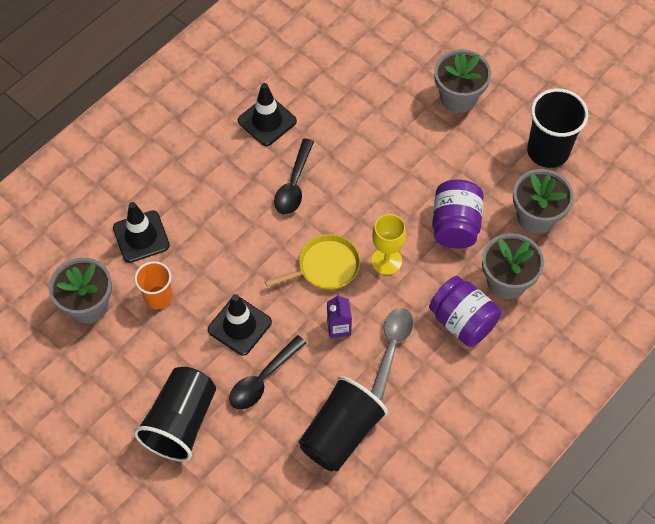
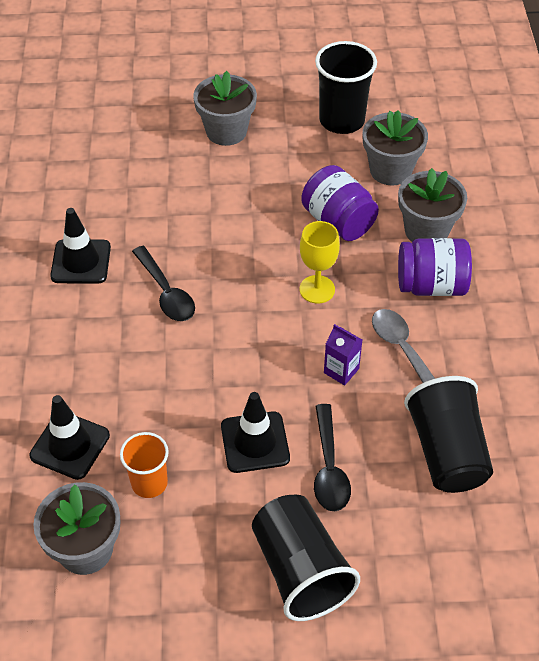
camera: 45 degrees left, 10 degrees down
(325, 266) = (272, 334): yellow pan -> none

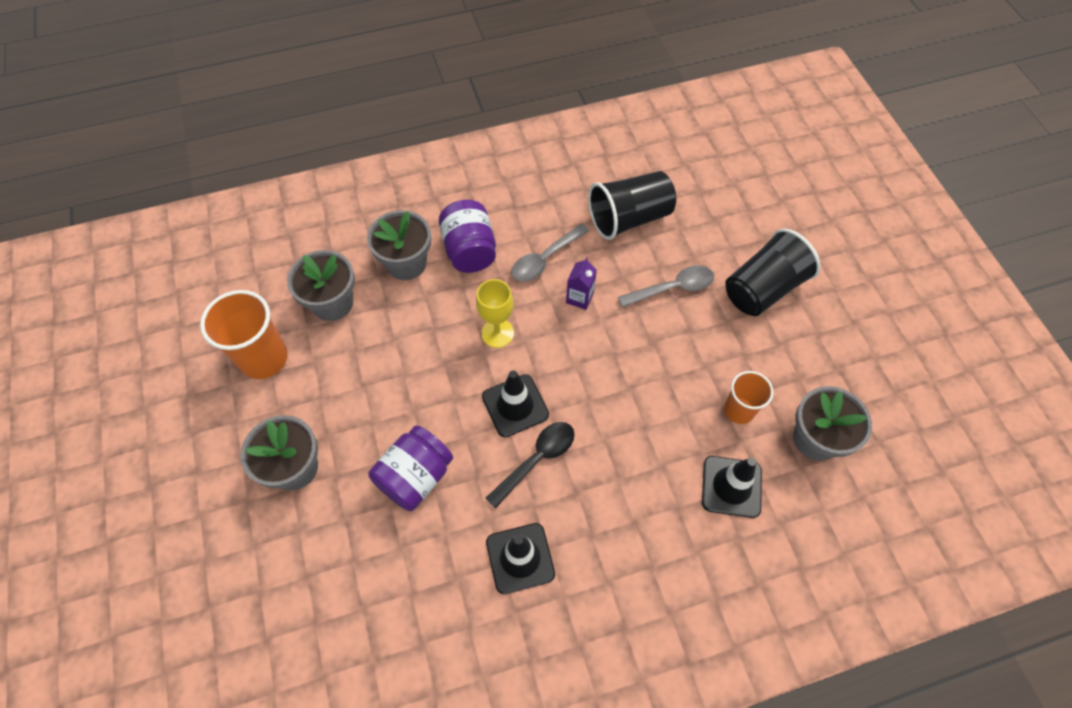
camera: 105 degrees left, 10 degrees up
(255, 442) = (670, 343): black traffic cone -> black traffic cone (515, 405)
(329, 468) = (672, 288): black spoon -> grey spoon
(338, 222) = (410, 333): purple jar -> purple jar (415, 477)
(342, 120) = (264, 358): black cup -> orange cup

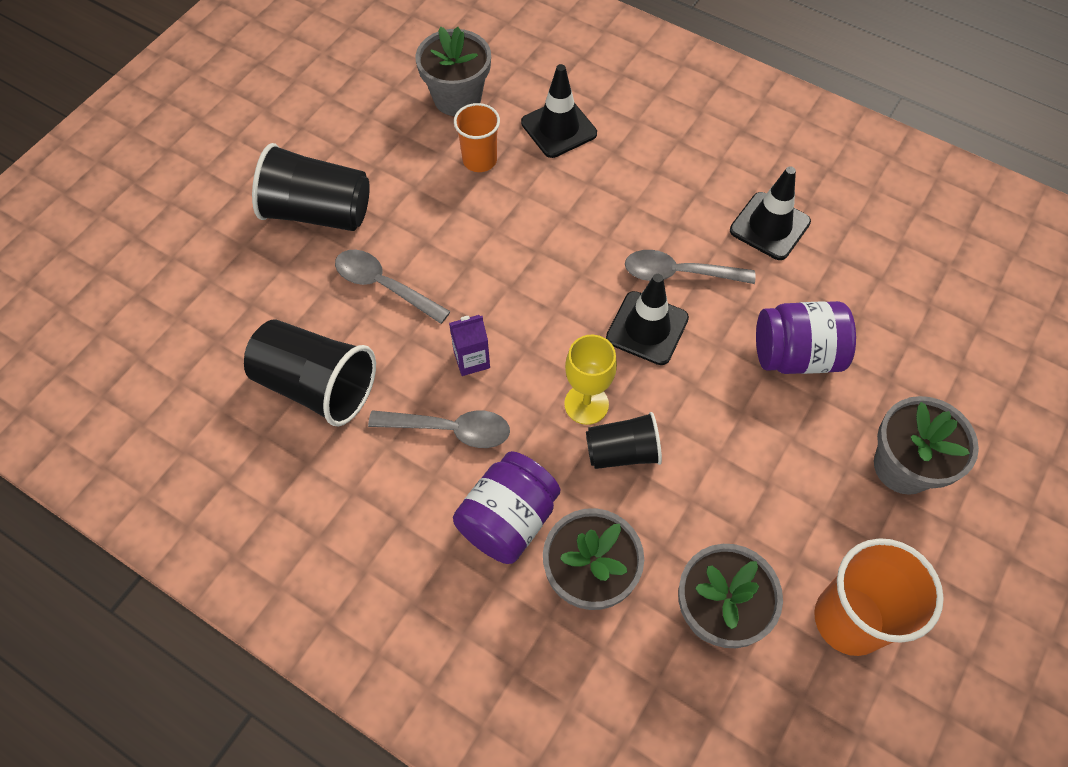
camera: 130 degrees left, 0 degrees up
(452, 328) = (622, 452): none -> black cup
(537, 459) = (678, 273): black spoon -> grey spoon

